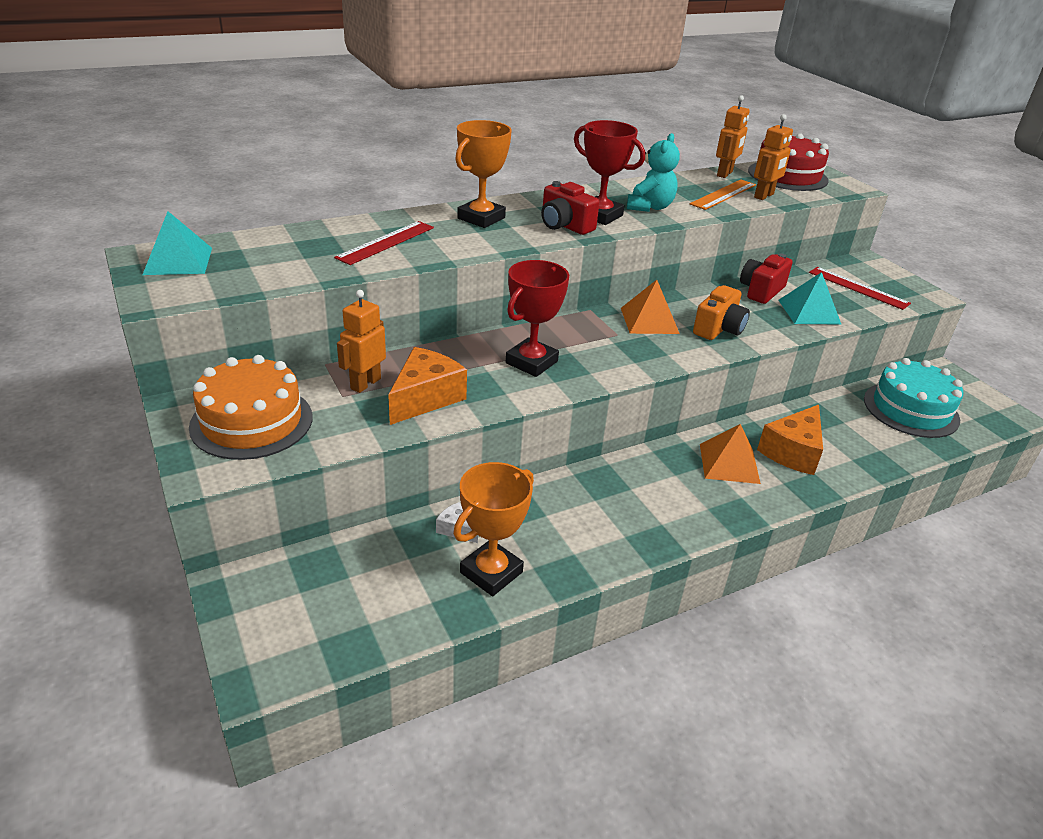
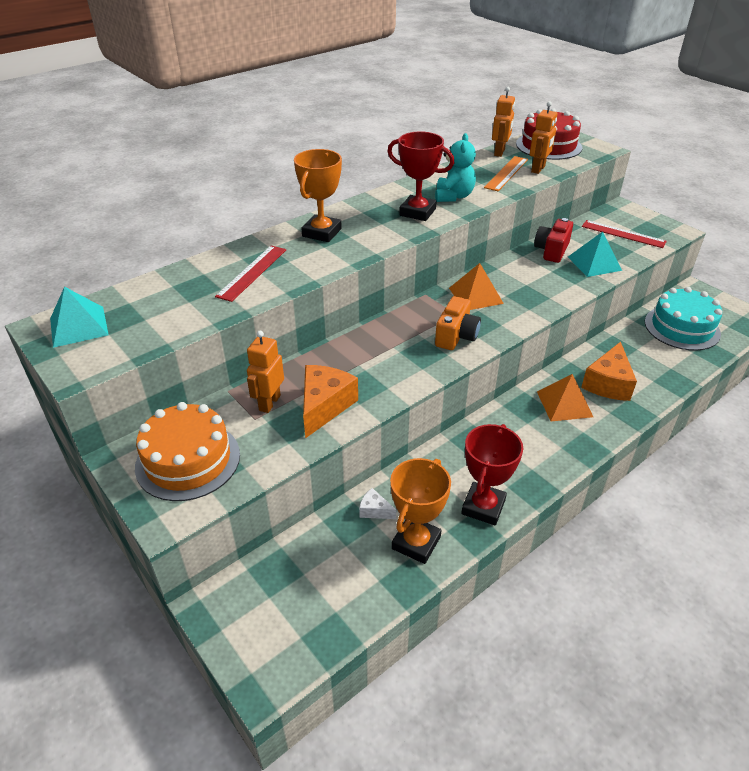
camera: 10 degrees left, 5 degrees up
(531, 362) = (397, 354): red trophy -> red trophy (483, 507)
(564, 225) = (393, 227): red camera -> none
(718, 329) = (532, 293): orange camera -> orange camera (456, 336)

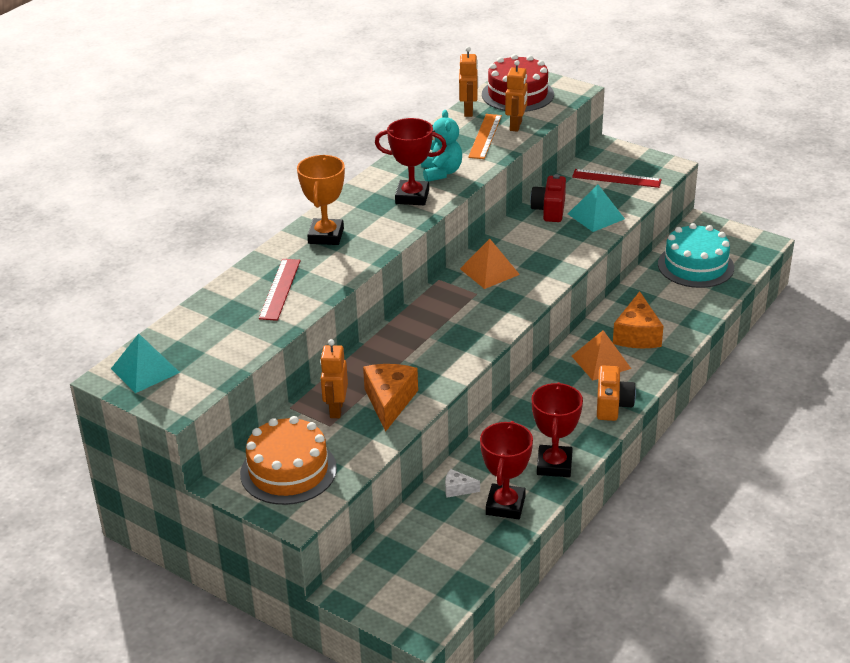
camera: 15 degrees left, 5 degrees down
(416, 543) = (505, 505): orange trophy -> red trophy
(456, 336) = (485, 315): orange camera -> orange camera (612, 405)

